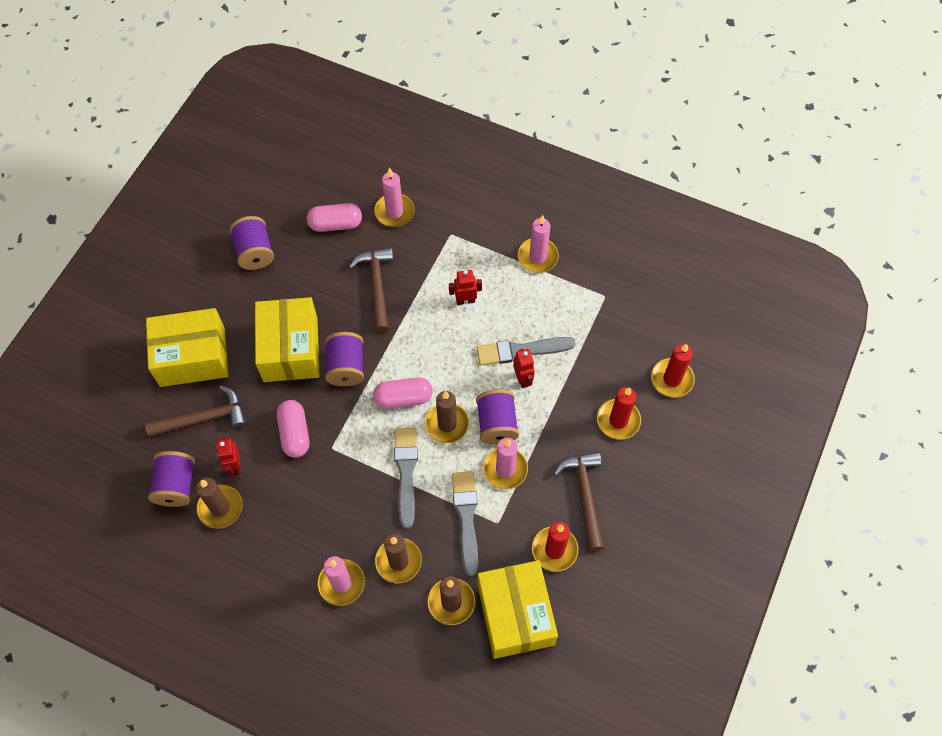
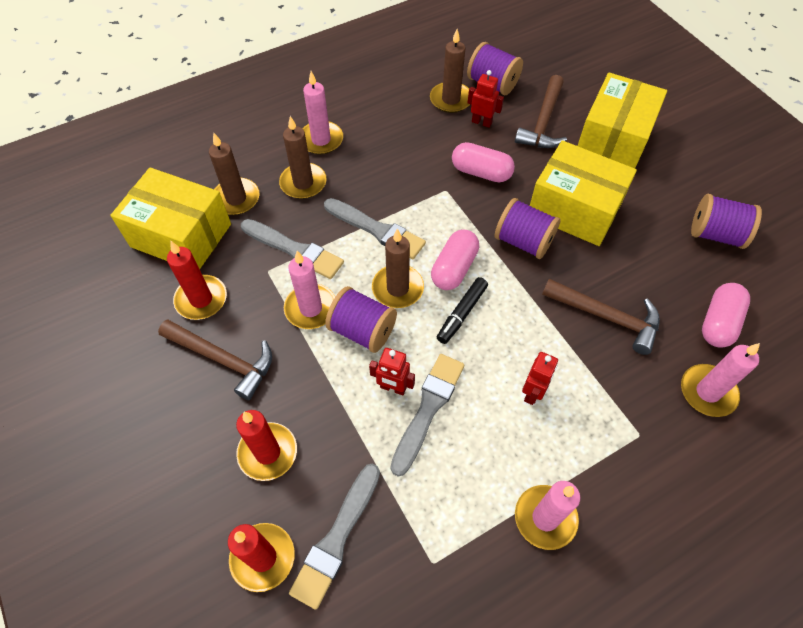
camera: 125 degrees right, 5 degrees down
(437, 371) = (462, 313): none -> black marker
(632, 349) = (336, 538): none -> grey brush

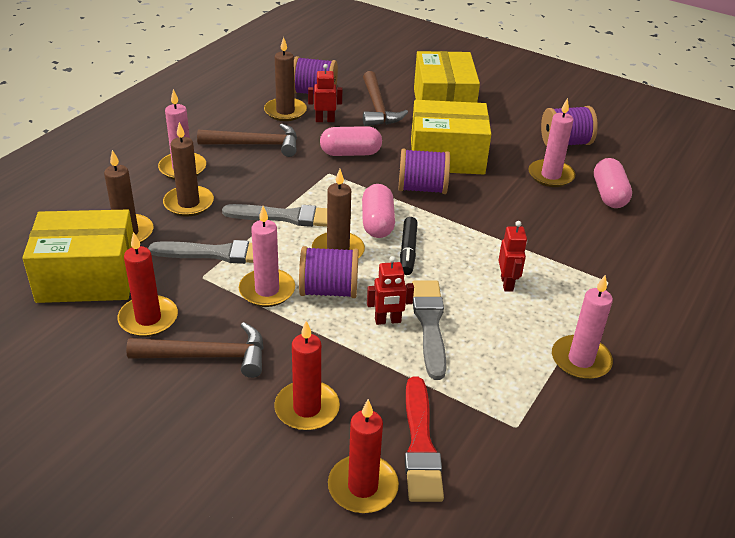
camera: 30 degrees left, 20 degrees down
(336, 538) = (420, 444): grey brush -> red brush
(607, 317) = (526, 217): brown hammer -> brown hammer (256, 145)
(707, 392) = (634, 238): pink candle -> pink candle (550, 175)

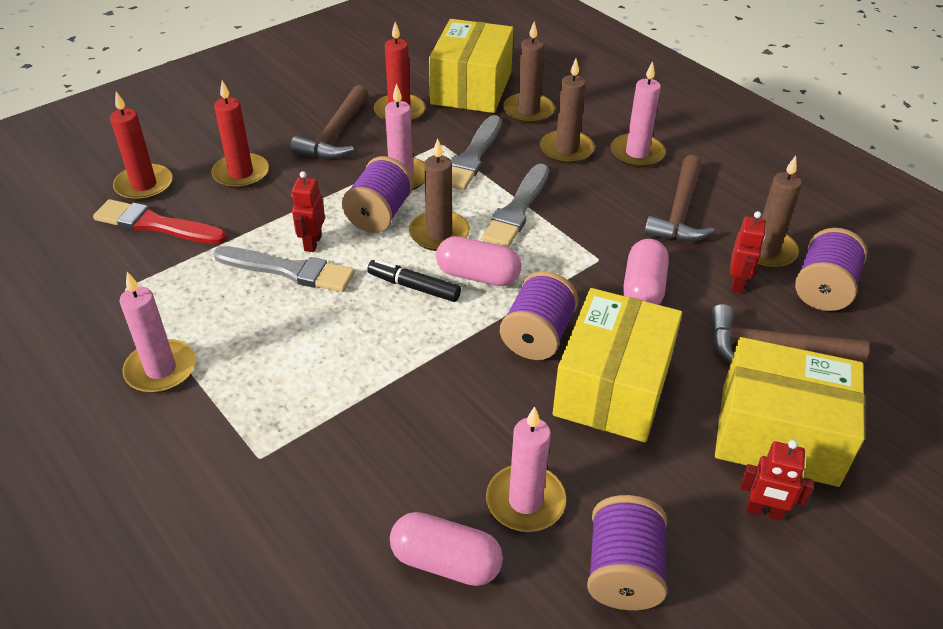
camera: 110 degrees right, 5 degrees up
(507, 283) = (313, 353): red robot -> red robot (764, 511)

